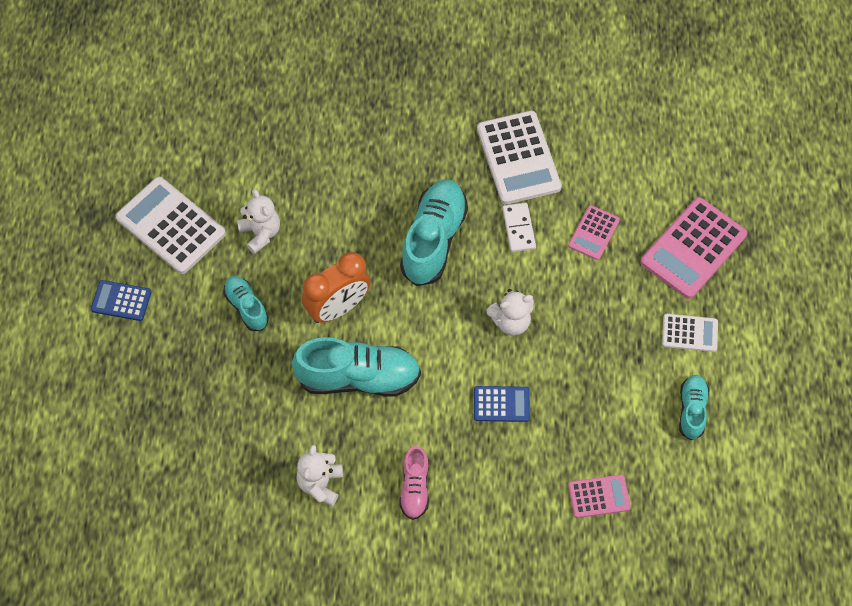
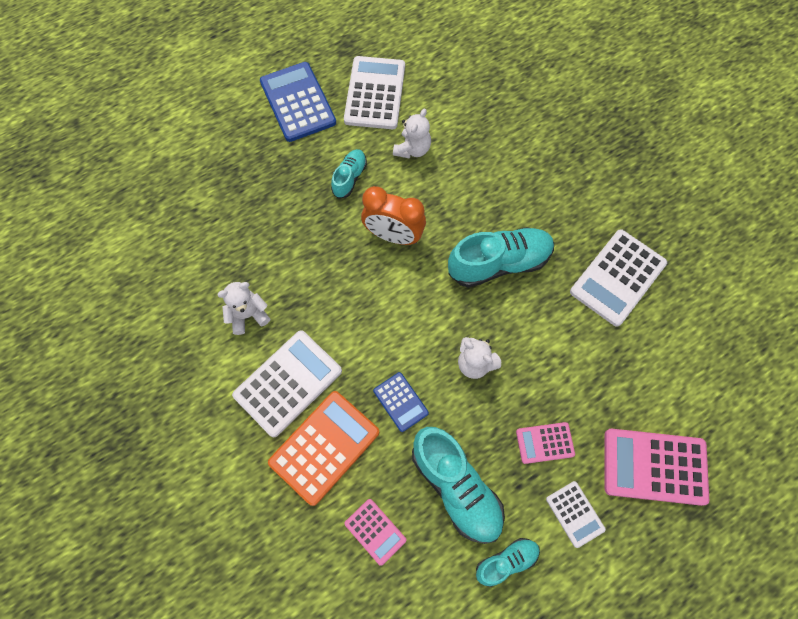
camera: 55 degrees right, 5 degrees up
(121, 301) = (298, 102): blue calculator -> blue calculator, size x1.85
(358, 377) = (349, 285): turquoise shoe -> turquoise shoe (456, 487)
(415, 488) = (288, 383): pink shoe -> white calculator
(497, 493) = (324, 447): none -> orange calculator
(518, 228) = (558, 317): white domino -> none
(593, 233) = (601, 376): pink calculator -> pink calculator (545, 443)

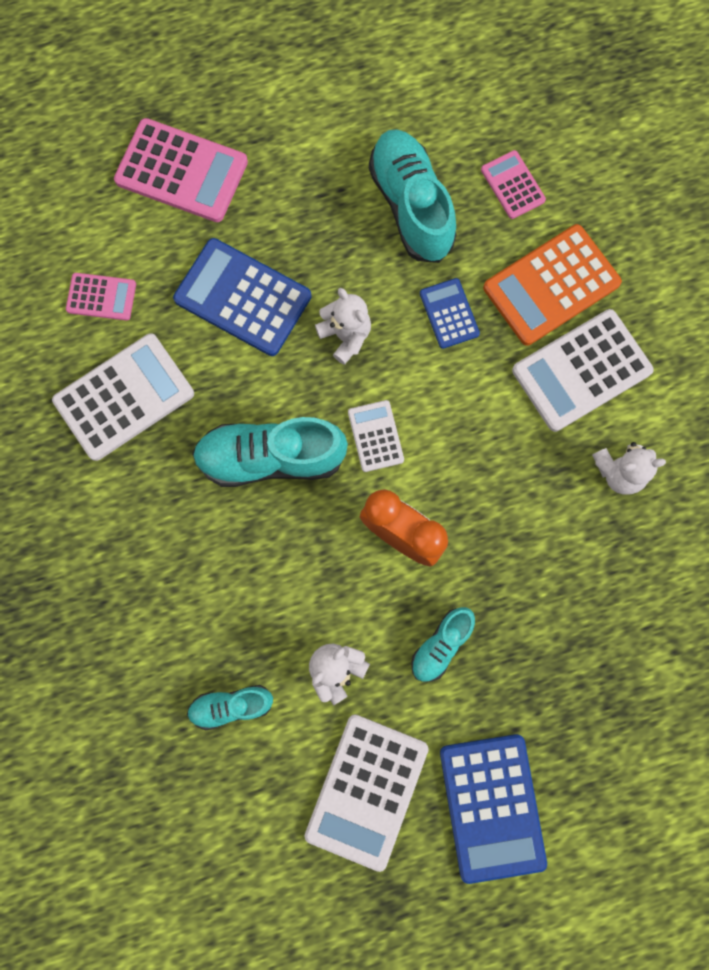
camera: 165 degrees left, 10 degrees up
(506, 562) = (379, 122): turquoise shoe -> turquoise shoe (231, 706)
(545, 443) = (295, 226): pink calculator -> pink calculator (101, 297)
(563, 372) = (243, 298): none -> blue calculator
(575, 514) = (289, 148): white calculator -> white calculator (375, 436)

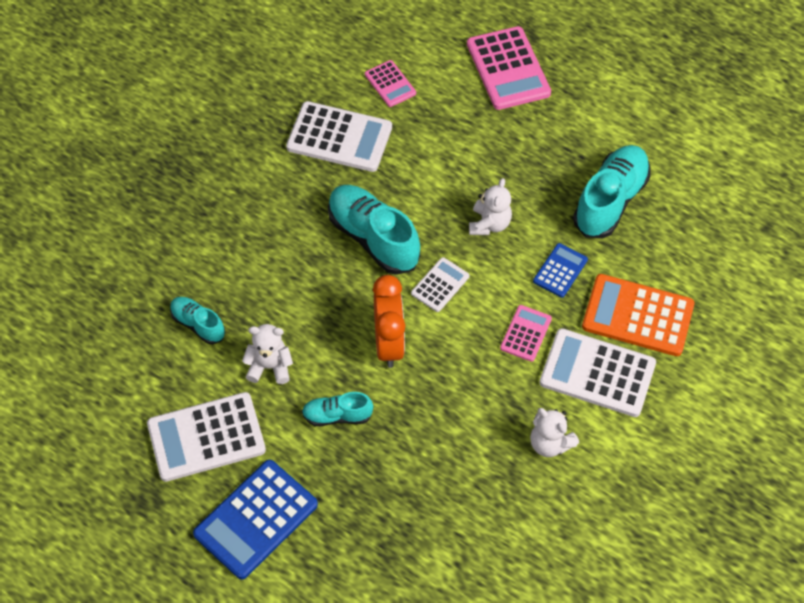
camera: 50 degrees right, 20 degrees down
(243, 298) = (460, 154): blue calculator -> none
(512, 185) = (683, 247): pink calculator -> pink calculator (525, 333)

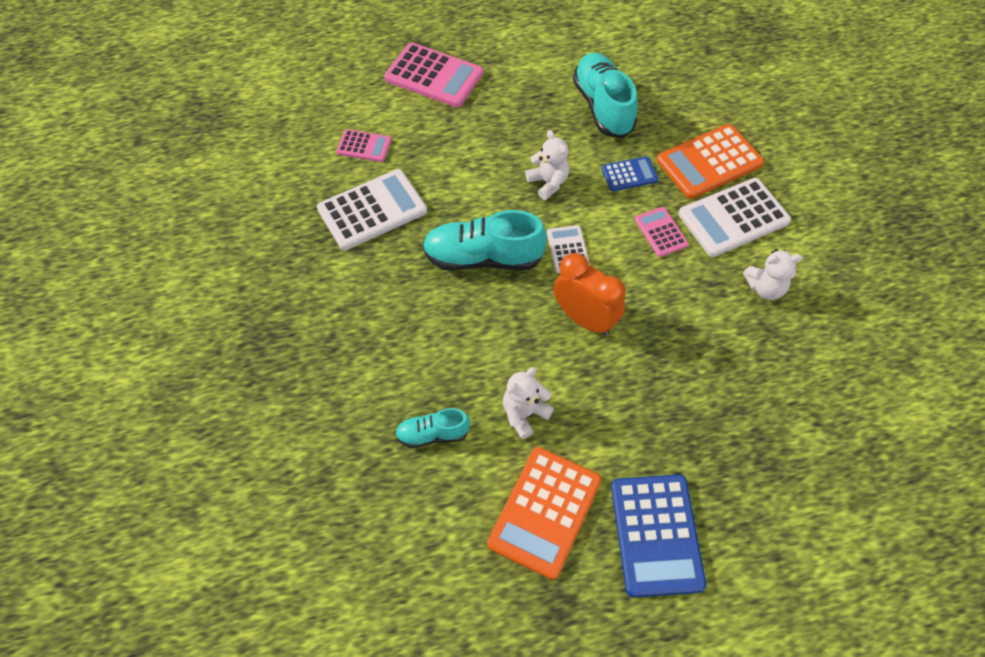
camera: 45 degrees left, 0 degrees up
(206, 437) = (545, 512): white calculator -> orange calculator
(337, 416) = (615, 402): turquoise shoe -> none
(560, 270) = (629, 174): blue calculator -> blue calculator turned 90 degrees clockwise

